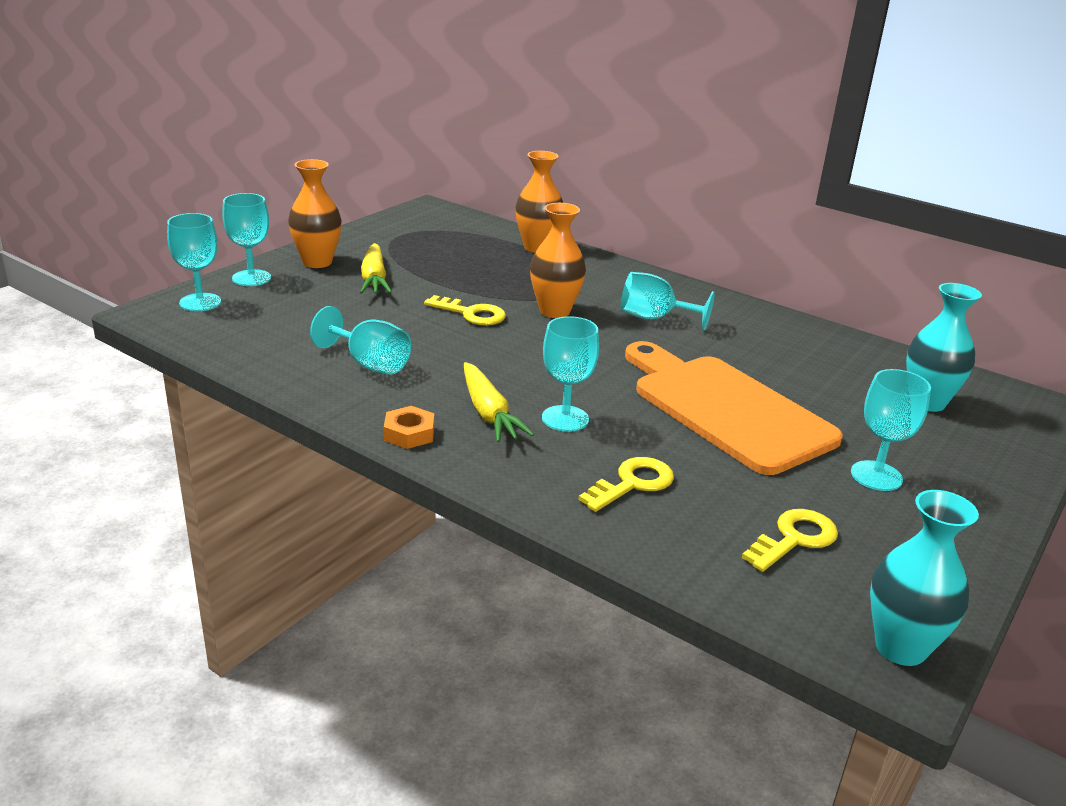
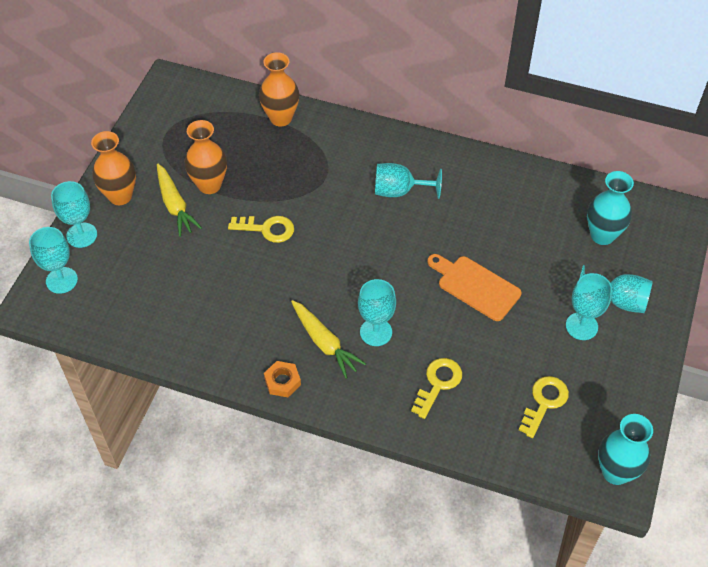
camera: 15 degrees left, 25 degrees up
(369, 364) = (222, 315): turquoise goblet -> turquoise goblet (618, 300)
(554, 311) = (325, 205): orange vase -> orange vase (209, 185)
(726, 409) = (475, 286): orange cutting board -> orange cutting board, size x0.57

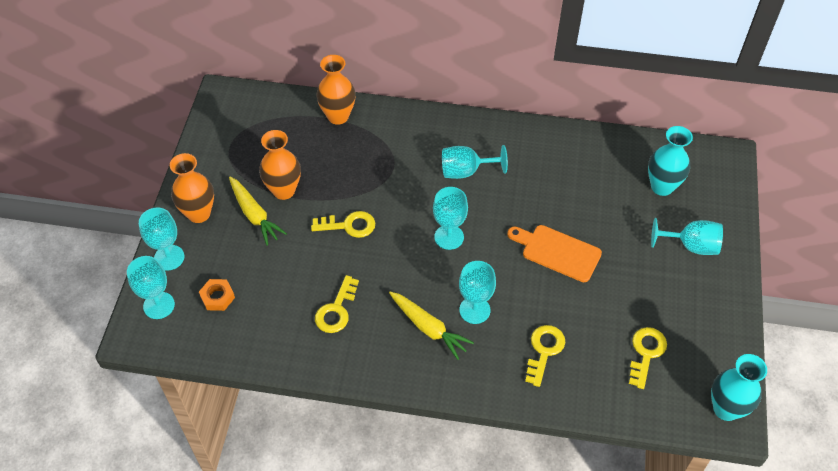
camera: 10 degrees left, 0 degrees up
(235, 311) = (336, 310): none -> yellow key
(282, 381) = (397, 372): orange nut -> orange nut (217, 297)
(581, 326) = (663, 275): turquoise goblet -> turquoise goblet (449, 237)

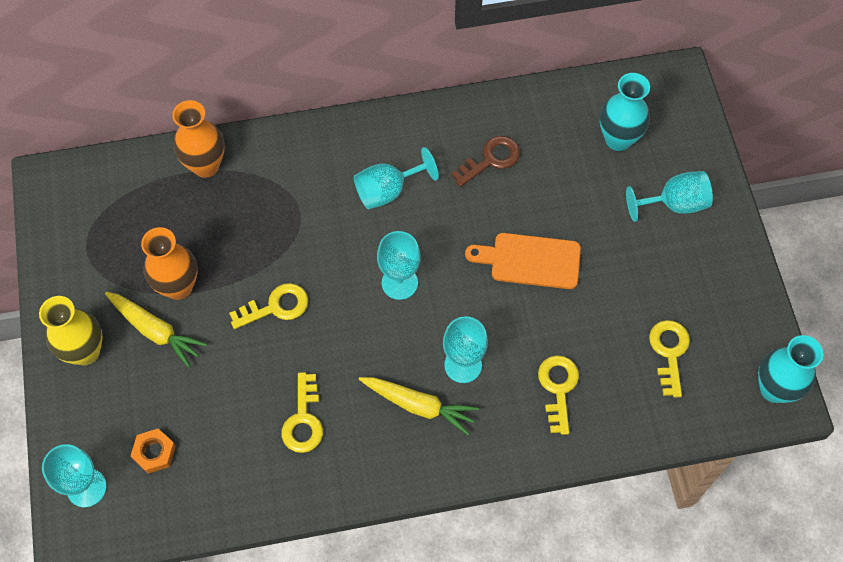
camera: 20 degrees left, 10 degrees up
(169, 257) = (72, 422): turquoise goblet -> none
(199, 213) = (85, 351): orange vase -> yellow vase
(554, 172) = (491, 159): none -> brown key

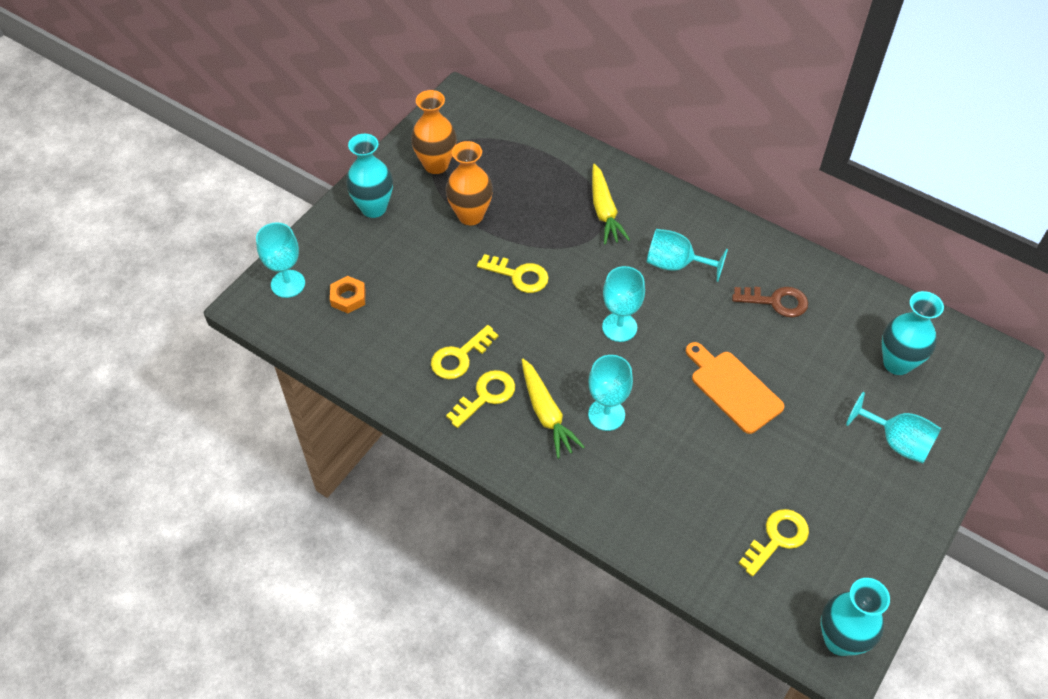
camera: 45 degrees right, 10 degrees down
(85, 351) = (373, 208): yellow vase -> turquoise vase
(155, 331) = (428, 229): yellow carrot -> yellow carrot (604, 211)
(205, 165) = (567, 159): orange vase -> orange vase (436, 165)
(558, 388) = (660, 488): yellow key -> yellow key (486, 396)

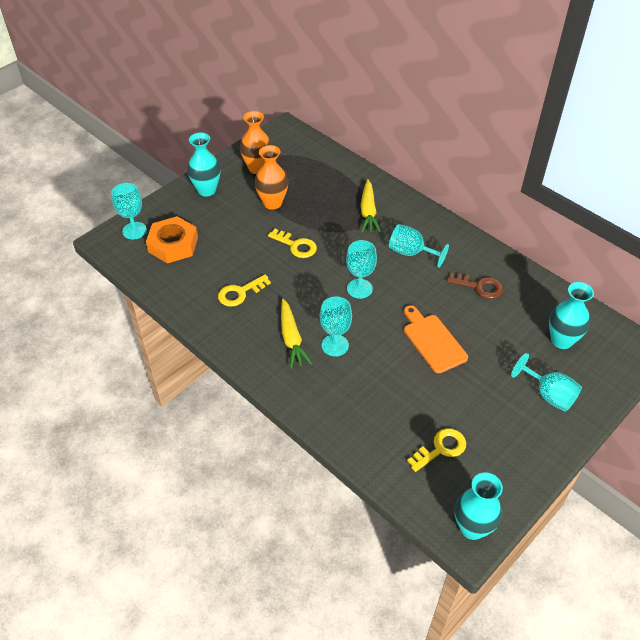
camera: 10 degrees right, 5 degrees down
(348, 297) = (173, 244): orange nut -> orange nut, size x1.87
(486, 396) = (251, 321): yellow key -> none

